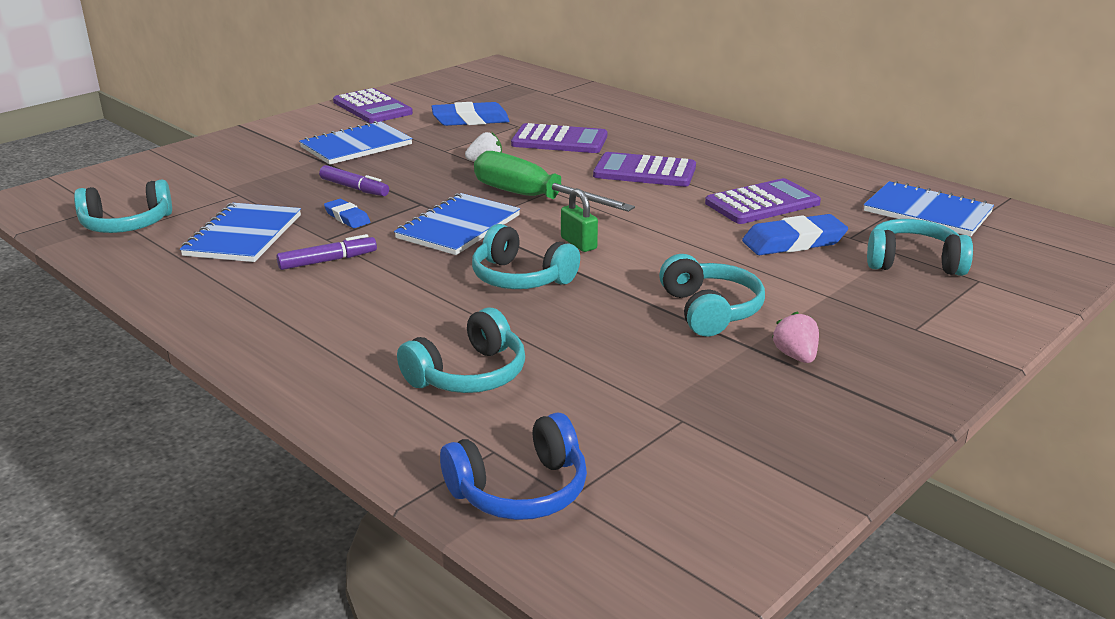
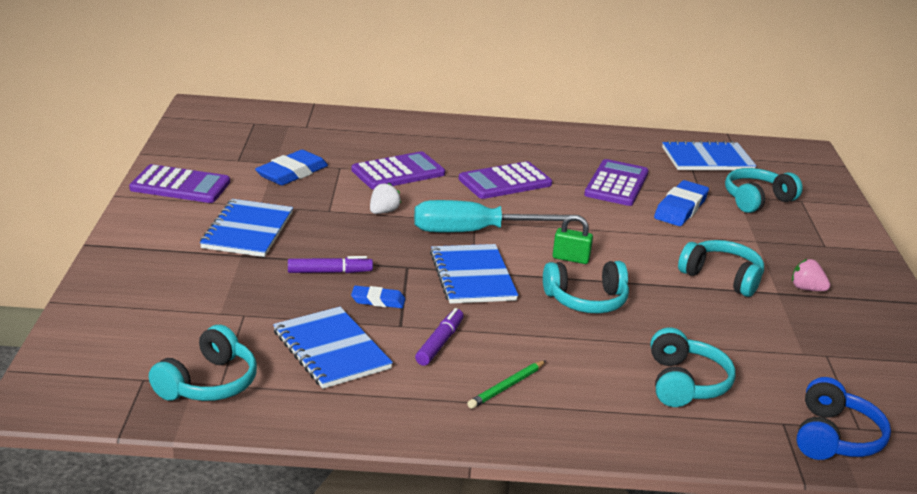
camera: 45 degrees left, 0 degrees up
(309, 309) = (506, 387): none -> green pencil
(533, 198) = (475, 232): green screwdriver -> turquoise screwdriver

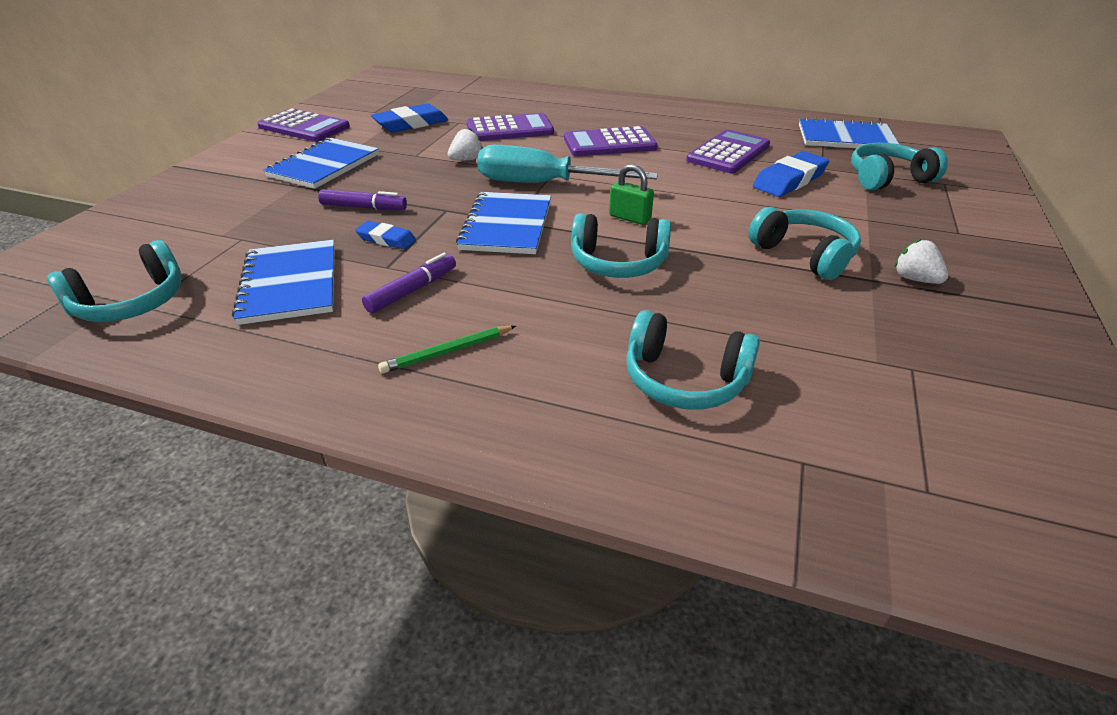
camera: 20 degrees right, 10 degrees up
(685, 383) = (684, 380): turquoise headphones -> turquoise headphones turned 90 degrees clockwise
(807, 289) = (914, 279): pink strawberry -> white strawberry
(835, 437) = (880, 501): blue headphones -> none

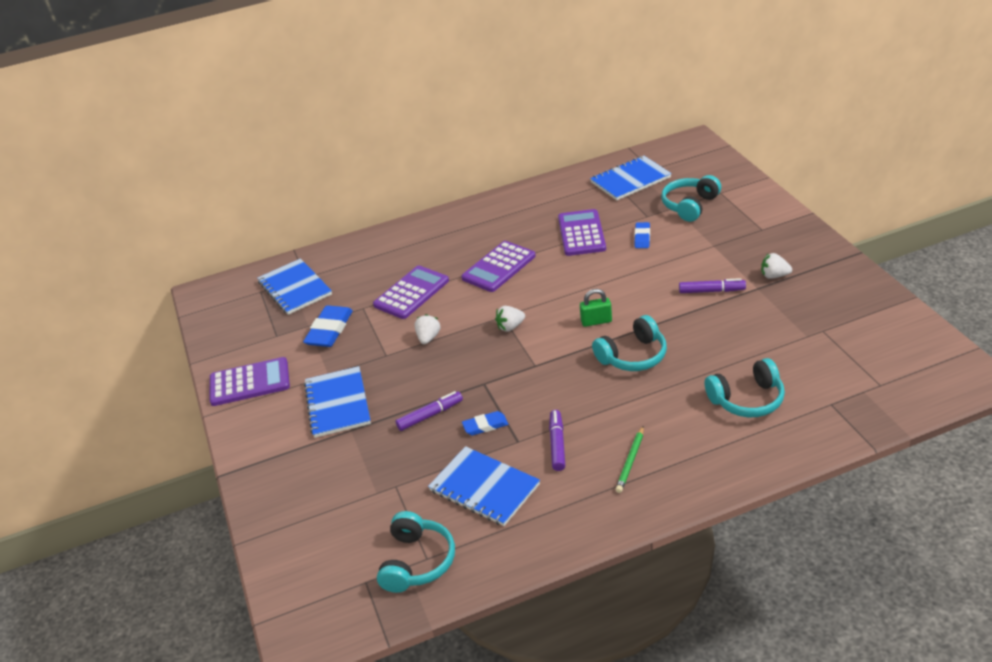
camera: 35 degrees left, 0 degrees up
(507, 225) = (538, 371): blue notebook -> blue notebook (295, 288)
(543, 184) = (510, 327): turquoise screwdriver -> white strawberry
(789, 180) = (642, 237): blue eraser -> blue eraser, size x0.58
(804, 254) = (711, 291): turquoise headphones -> purple marker

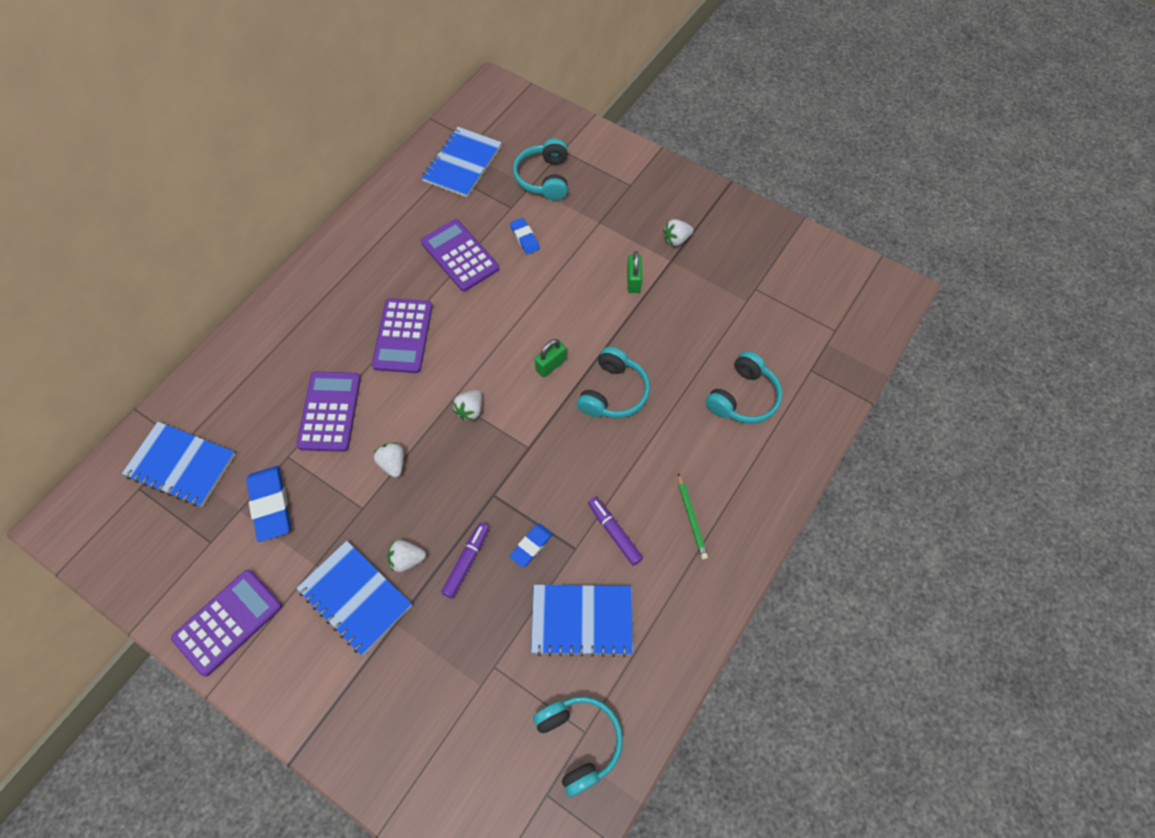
camera: 40 degrees left, 25 degrees up
(390, 396) = (407, 559): none -> white strawberry
(711, 291) = (633, 281): purple marker -> green padlock

